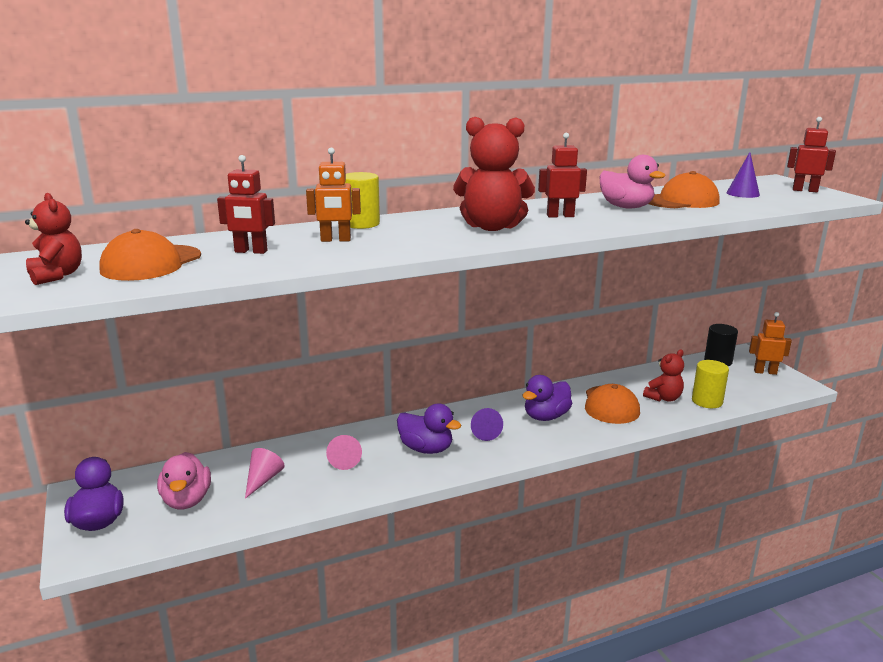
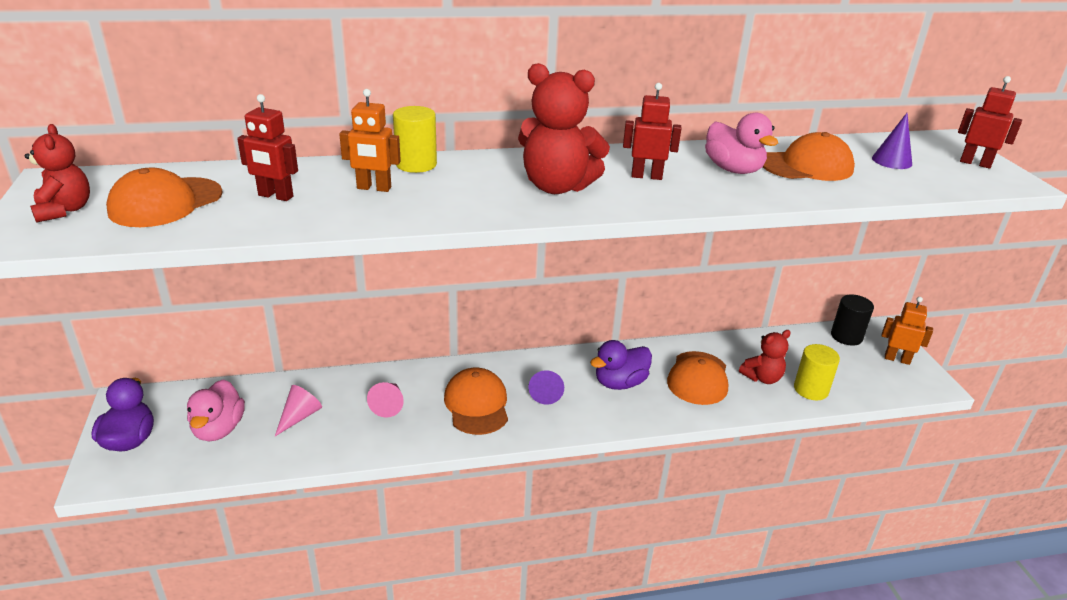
camera: 10 degrees right, 10 degrees up
(426, 449) = (477, 404): purple duck -> orange cap

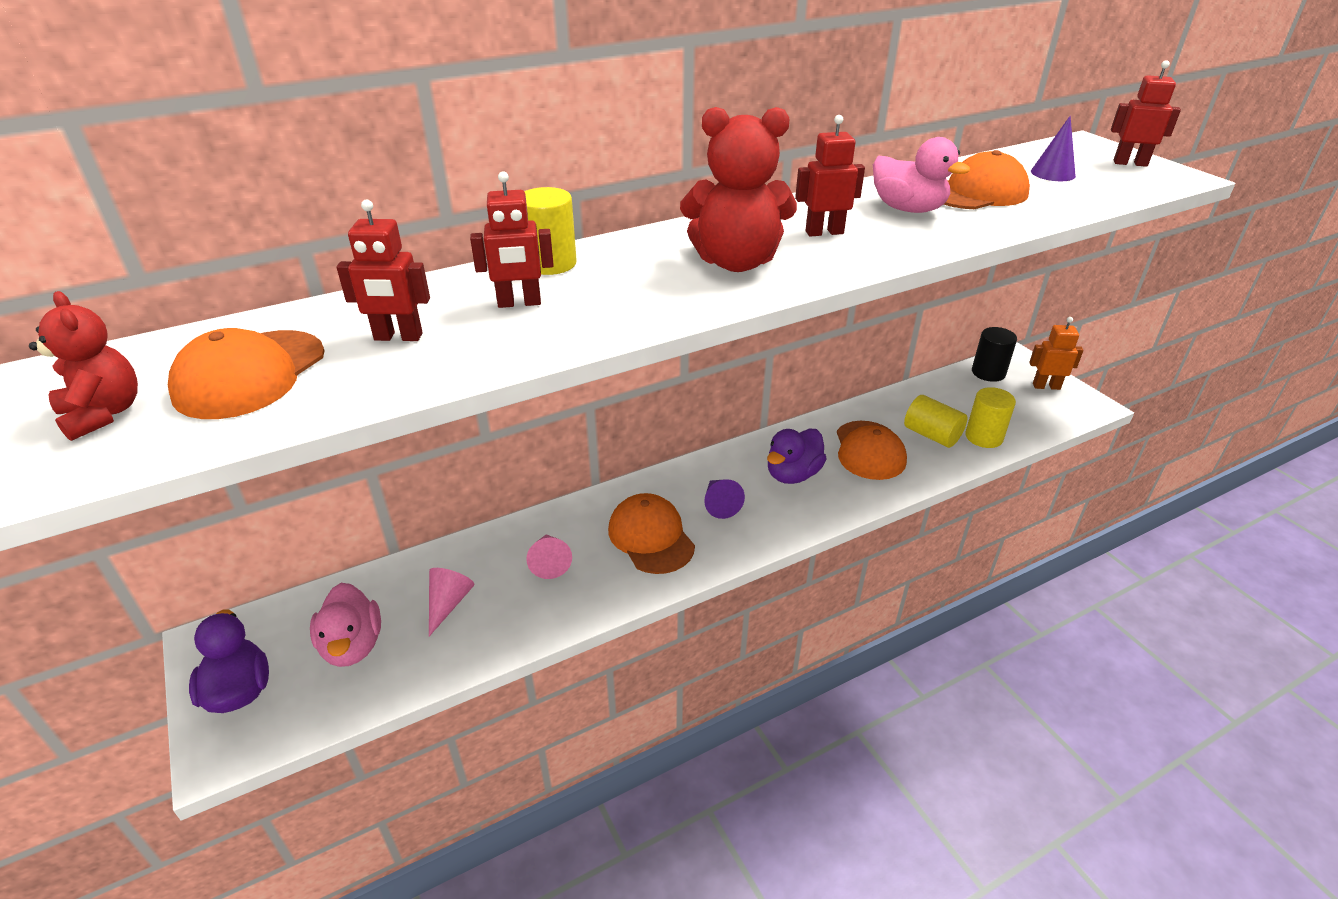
camera: 15 degrees left, 5 degrees up
(374, 188) = (519, 303): orange robot -> red robot
(762, 378) = (931, 435): red teddy bear -> yellow cylinder

